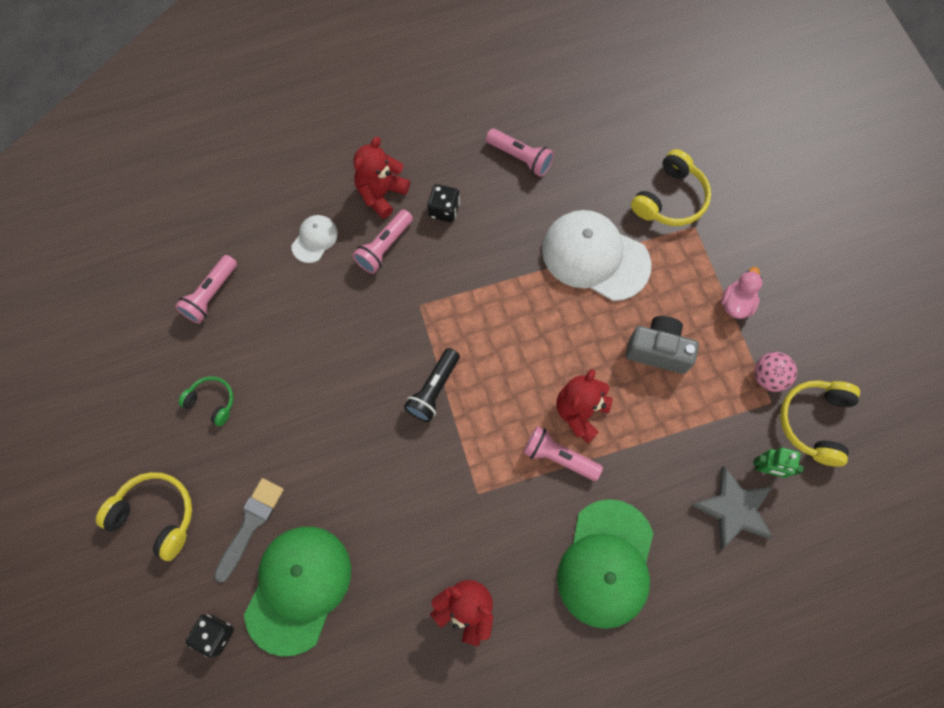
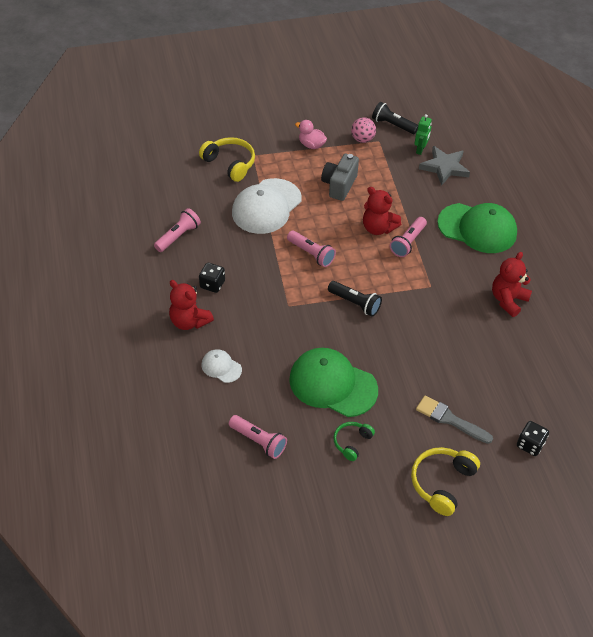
camera: 85 degrees left, 20 degrees down
(298, 588) = (496, 392): green cap -> green cap (332, 384)
(384, 247) = (237, 323): pink flashlight -> pink flashlight (311, 254)
(814, 422) = (393, 125): yellow headphones -> black flashlight

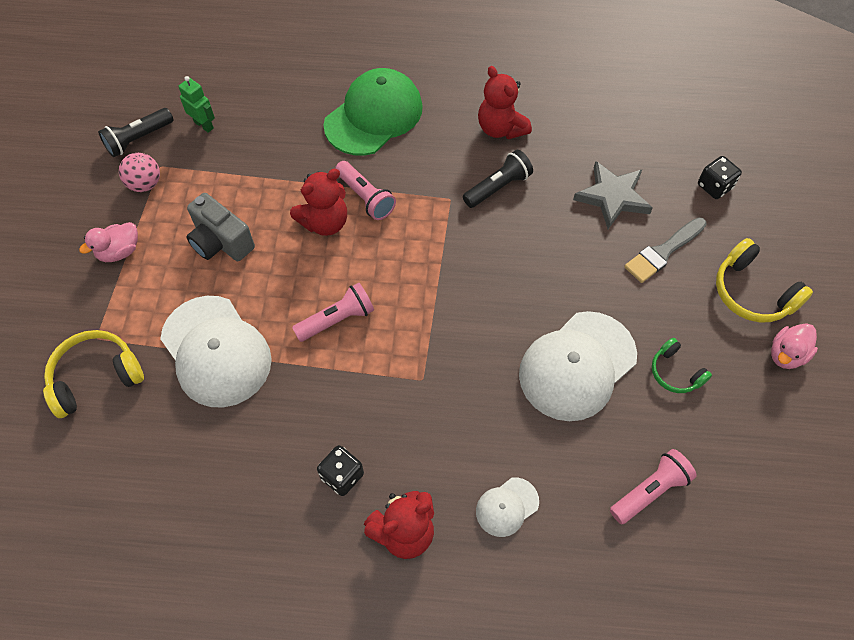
camera: 70 degrees left, 10 degrees up
(178, 236) = (218, 502): pink flashlight -> none
(332, 384) = (577, 366): green cap -> white cap
(355, 303) = (448, 294): black flashlight -> black flashlight (498, 187)
(397, 512) = (786, 354): none -> pink duck
(444, 167) = (251, 111): grey star -> grey star (612, 197)

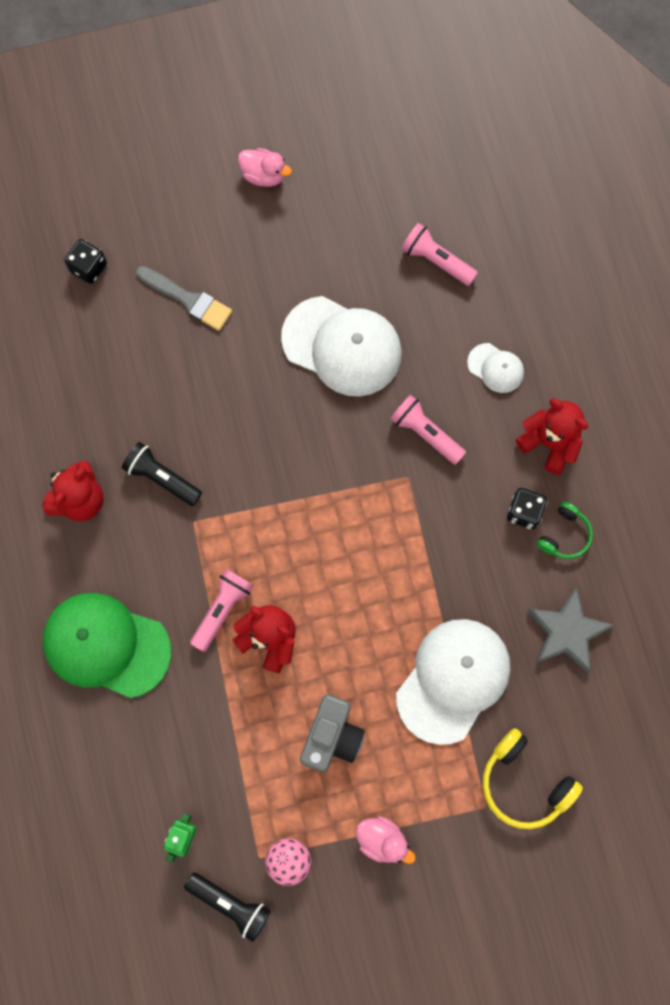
camera: 110 degrees left, 15 degrees up
(337, 319) = (376, 579): pink flashlight -> pink flashlight (425, 433)
(612, 197) = (135, 361): grey star -> grey star (567, 632)
(675, 372) = (317, 263): green headphones -> green headphones (564, 535)
(752, 292) = (207, 213): yellow headphones -> none

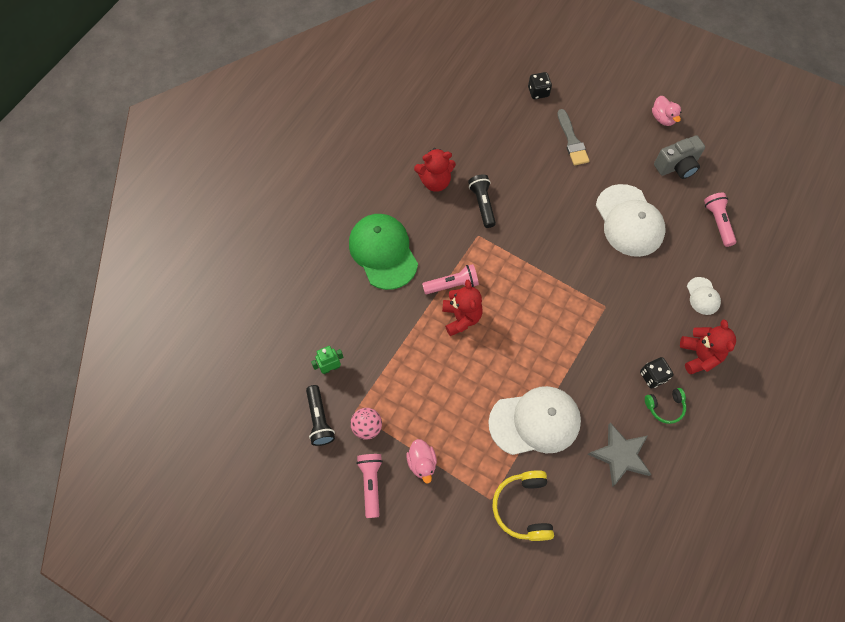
camera: 45 degrees right, 10 degrees down
(332, 737) = (446, 390): grey camera -> grey camera (677, 166)
(425, 433) = (634, 294): pink flashlight -> pink flashlight (371, 484)

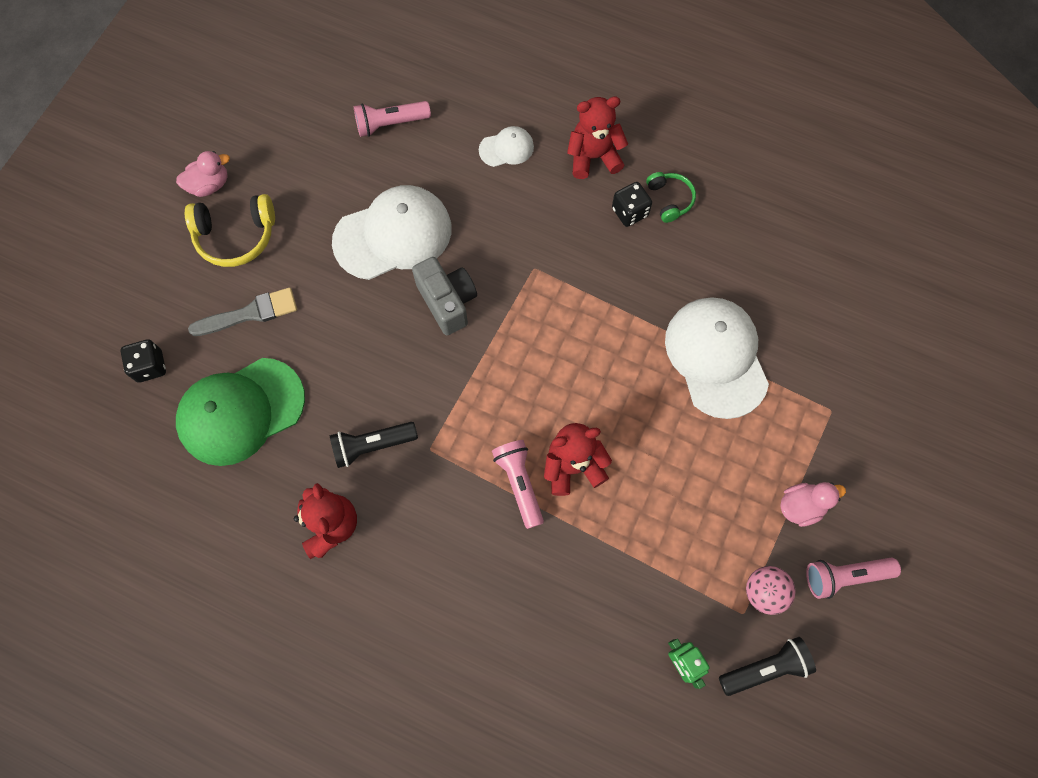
camera: 95 degrees left, 5 degrees up
(383, 252) = (470, 600): green cap -> green cap (241, 411)
(523, 508) = (834, 369): yellow headphones -> yellow headphones (236, 236)
(620, 455) = (743, 253): grey star -> none
(677, 166) = (297, 170): grey camera -> grey camera (447, 302)

